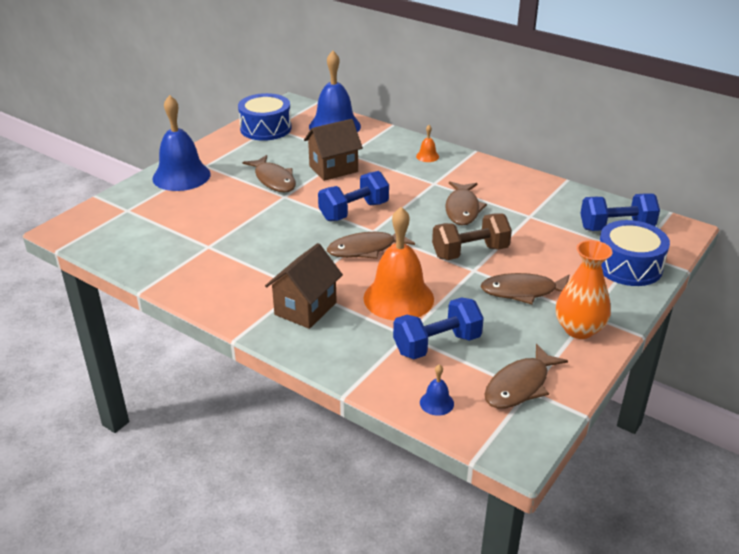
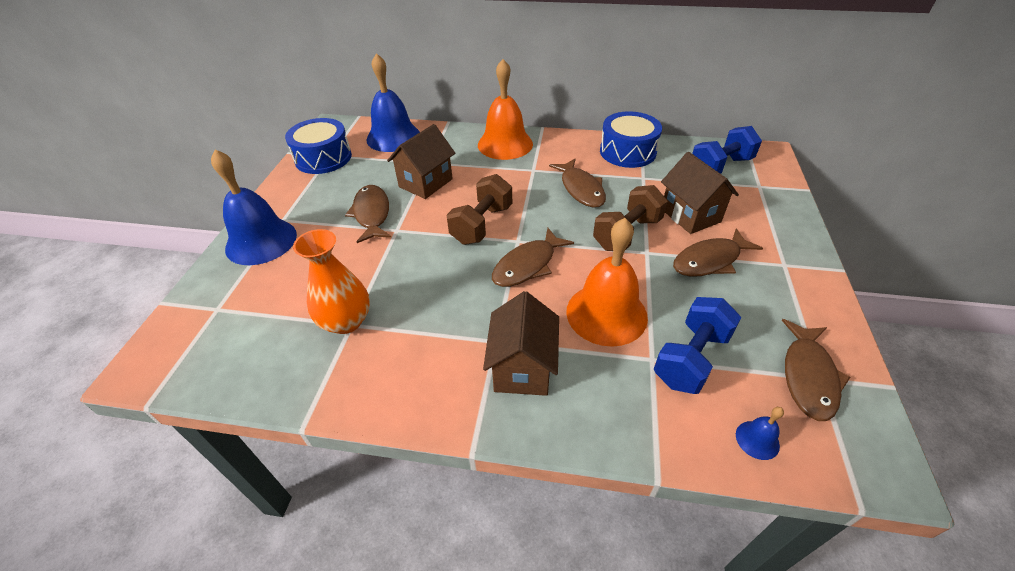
camera: 25 degrees left, 10 degrees up
(274, 180) = (372, 214): brown fish -> brown fish turned 135 degrees counterclockwise
(354, 211) = (482, 224): blue dumbbell -> brown dumbbell
(427, 156) = (505, 144): orange bell -> orange bell, size x2.39
(542, 256) = (690, 215): none -> brown house
(579, 329) = (792, 284): orange vase -> orange vase (346, 321)
(628, 266) = (765, 201): blue drum -> blue drum (627, 152)

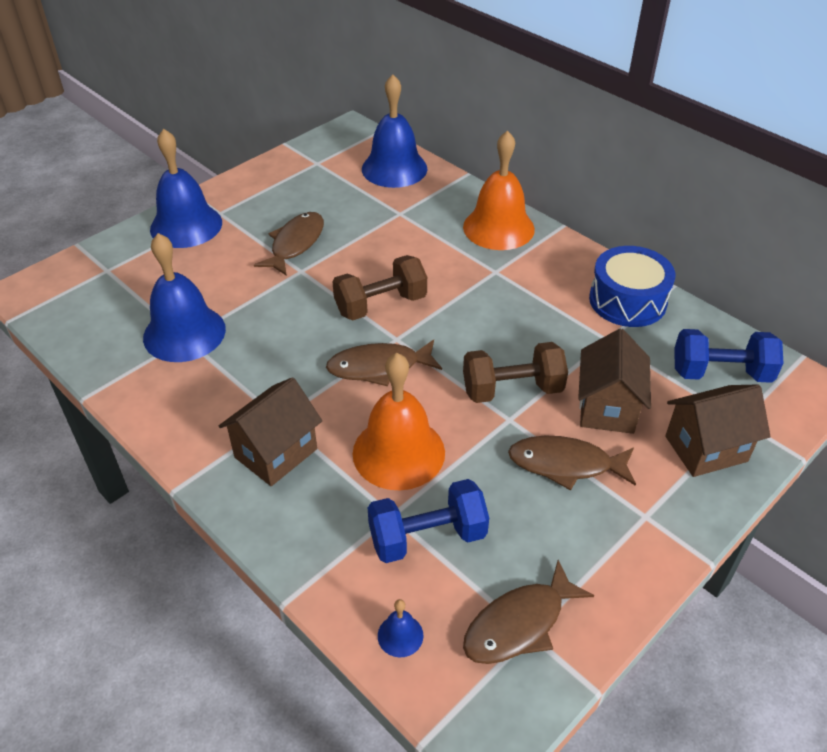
camera: 35 degrees right, 0 degrees up
(323, 158) = (308, 163): blue drum -> none
(346, 321) = (184, 333): orange vase -> blue bell
(425, 183) = (374, 235): brown house -> brown house (706, 448)
(581, 189) = (521, 317): brown fish -> none

